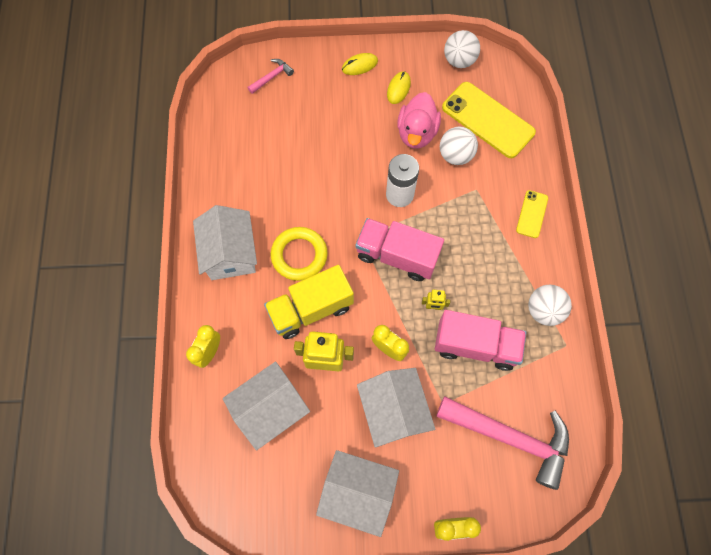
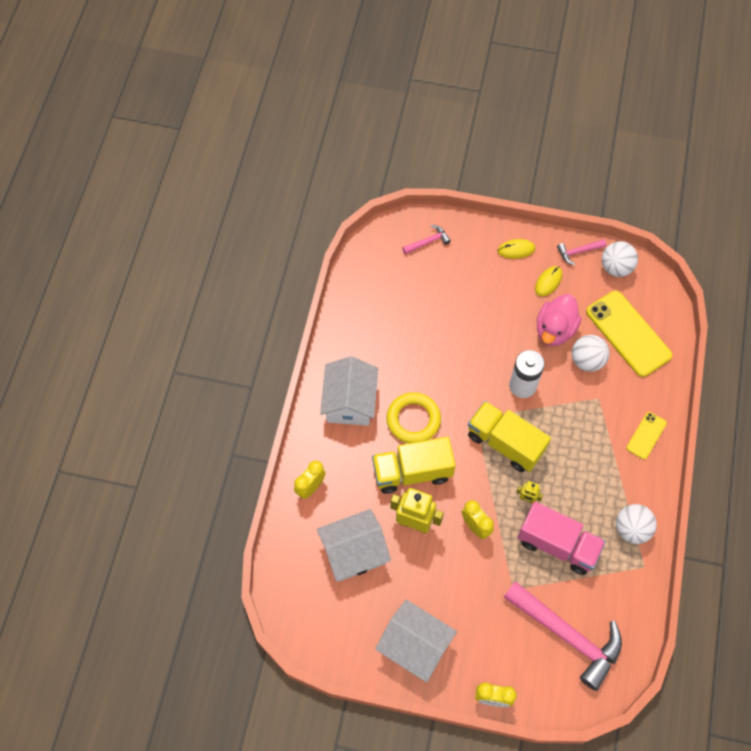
camera: 15 degrees right, 5 degrees down
(393, 410) = (465, 583): white house -> none
(397, 256) = (505, 443): pink truck -> yellow truck
(420, 54) = (578, 252): none -> pink hammer

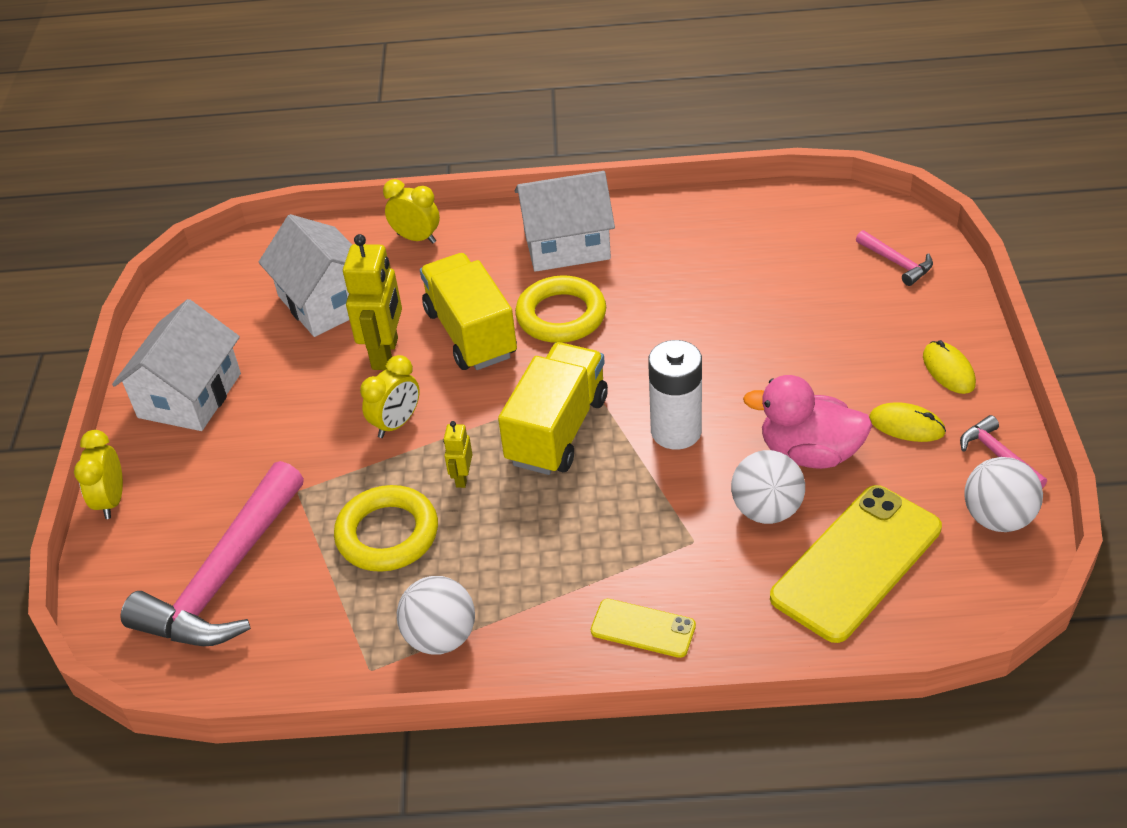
camera: 80 degrees right, 20 degrees down
(557, 544) = (387, 534): pink truck -> yellow ring

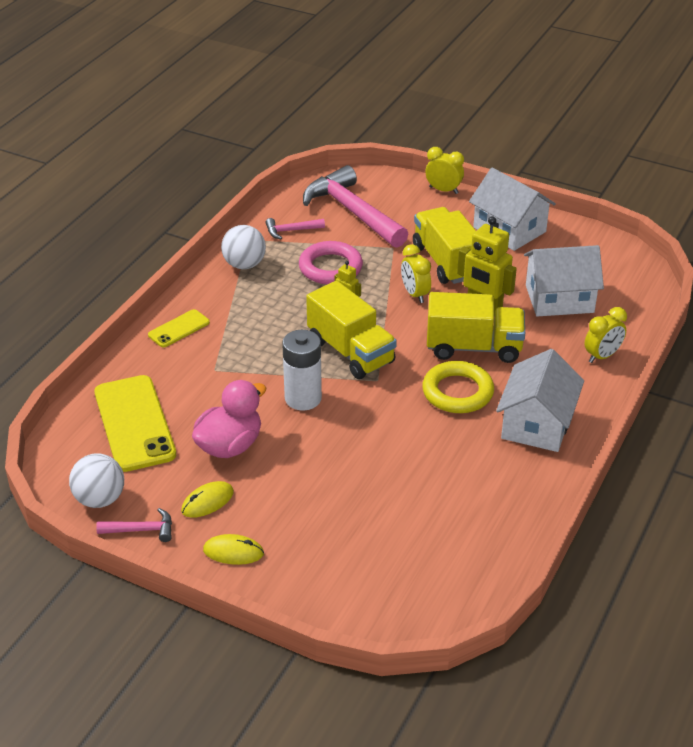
camera: 115 degrees right, 5 degrees down
(303, 424) = (446, 262): none -> yellow truck
(387, 534) = (330, 267): yellow ring -> pink ring
(766, 510) = (206, 407): white ball -> none
(896, 263) = (366, 592): pink hammer -> pink hammer (291, 231)

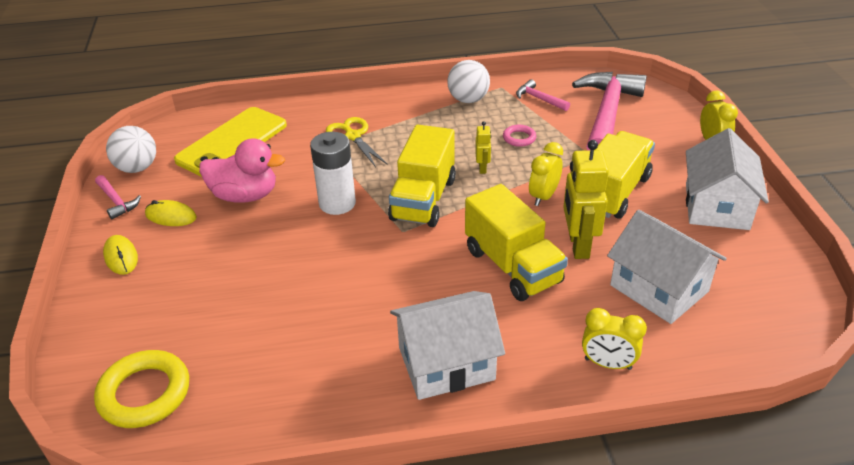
camera: 55 degrees right, 0 degrees up
(179, 329) = (358, 109): yellow phone -> none
(217, 349) = (353, 136): none -> yellow scissors
(330, 267) = (519, 138): pink ring -> pink ring, size x0.51
(457, 392) = (437, 286): yellow ring -> yellow ring (144, 393)

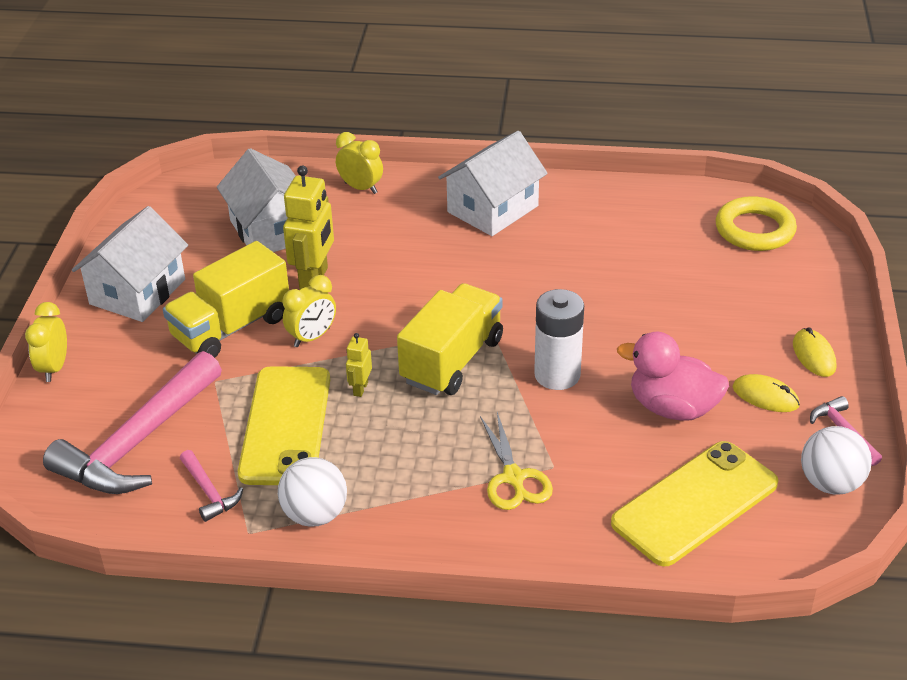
camera: 165 degrees left, 0 degrees up
(446, 363) = (492, 209): white house -> white house turned 45 degrees counterclockwise
(512, 266) = (392, 272): yellow truck -> none
(519, 138) = (286, 426): pink ring -> yellow phone

